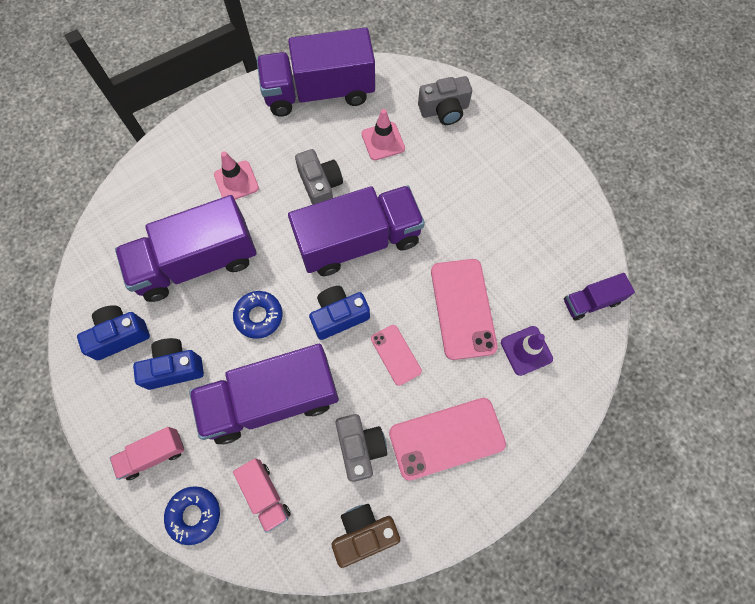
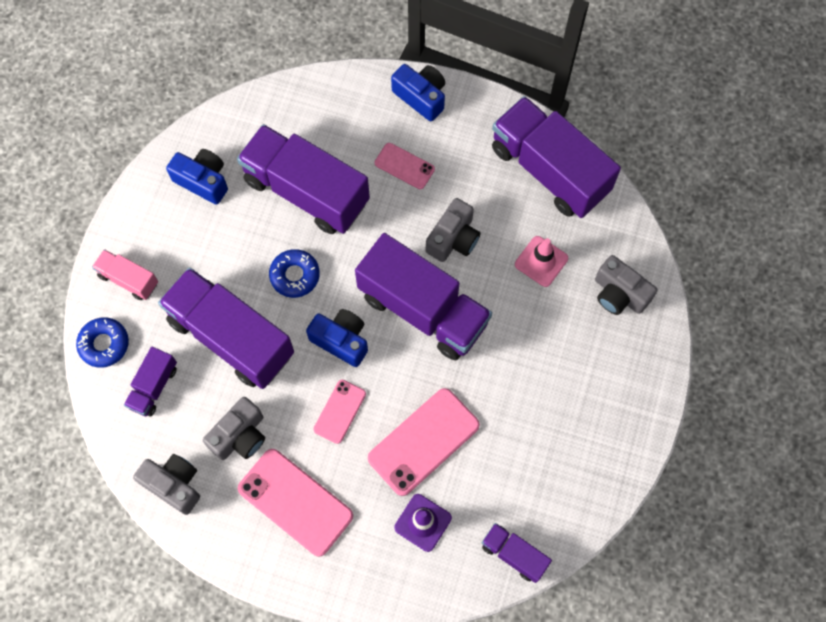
camera: 55 degrees right, 0 degrees up
(174, 368) = (206, 242): blue camera -> blue camera (421, 97)
(236, 181) = (404, 166): pink traffic cone -> pink phone
(265, 494) = (153, 387): pink truck -> purple truck
(364, 533) = (174, 485): brown camera -> grey camera

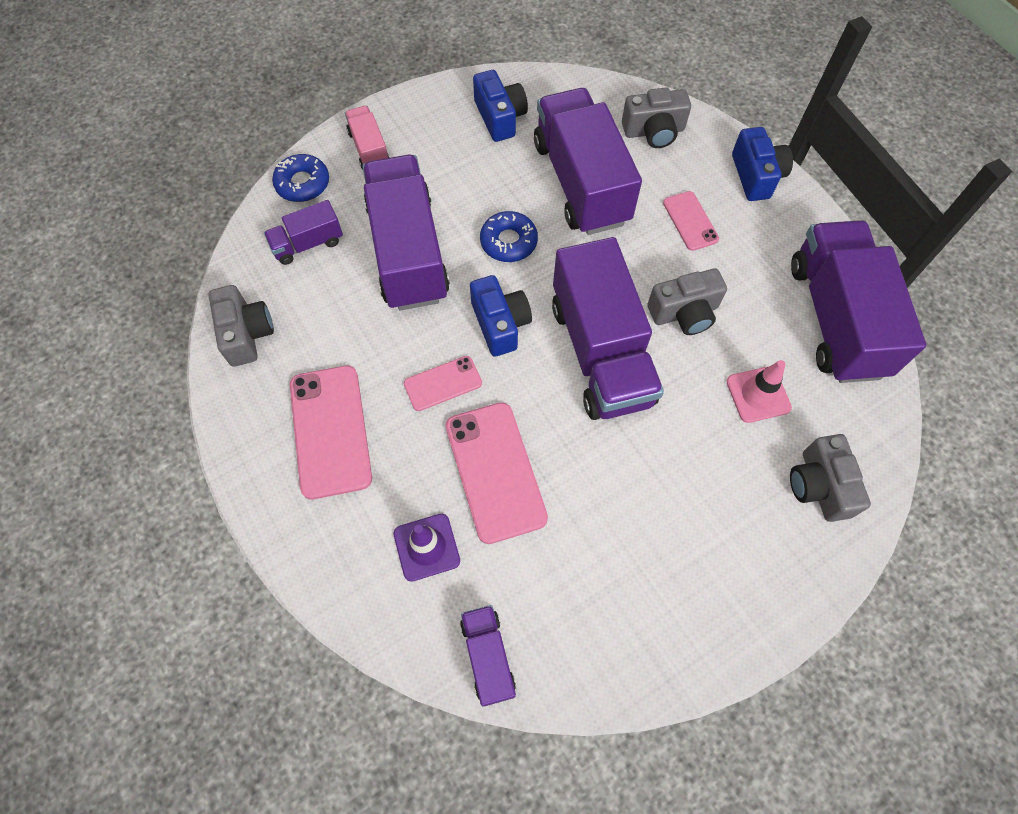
camera: 40 degrees right, 5 degrees down
(240, 436) = (338, 336): grey camera -> grey camera (654, 131)
(423, 441) = (495, 471): pink phone -> pink phone turned 75 degrees clockwise

